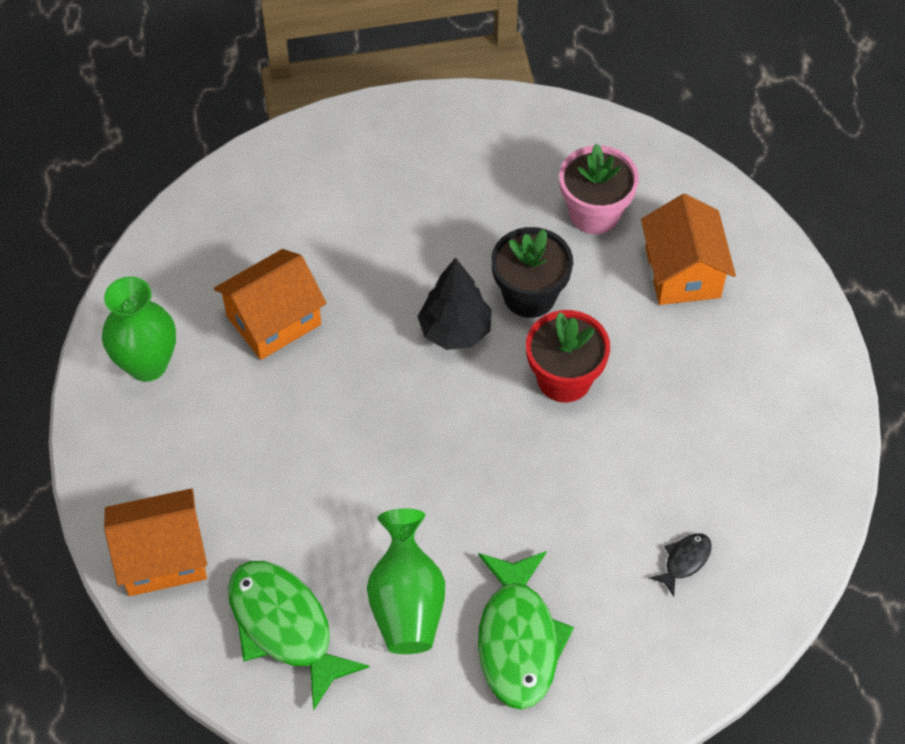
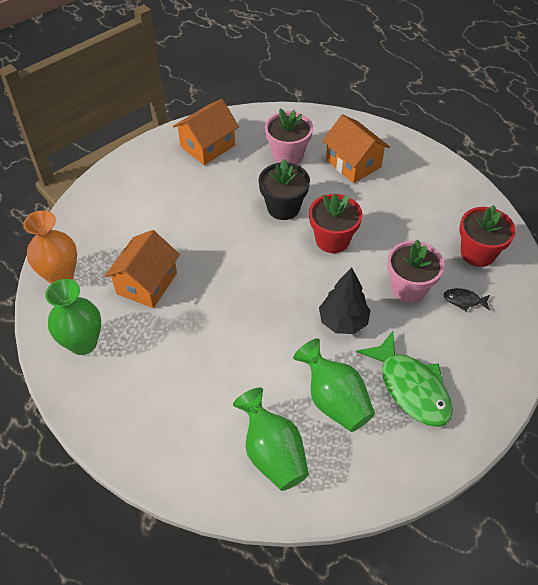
camera: 30 degrees left, 5 degrees down
(162, 557) = (166, 452): orange house -> orange house (207, 146)
(173, 256) = (61, 276): none -> orange vase
(285, 627) = (272, 453): green fish -> green vase
(455, 331) = (256, 242): black tree -> black tree (343, 322)
(619, 503) = (408, 288): none -> pink flower pot
(684, 561) = (464, 300): black fish -> black fish turned 90 degrees counterclockwise
(761, 502) = (477, 253): none -> red flower pot

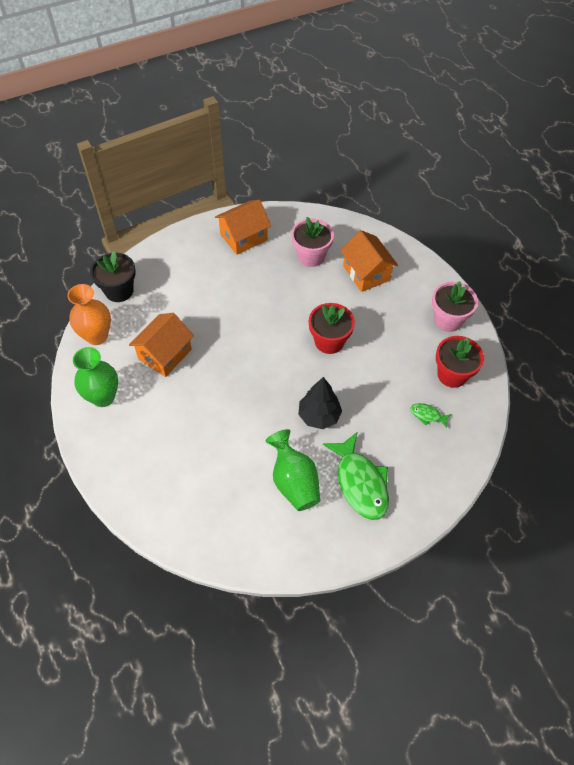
camera: 10 degrees right, 5 degrees up
(272, 453) = (233, 516): green vase -> none
(283, 207) = (295, 305): black flower pot -> black flower pot (119, 291)
(408, 288) = (383, 396): pink flower pot -> pink flower pot (448, 320)
(464, 300) = (427, 415): black fish -> green fish

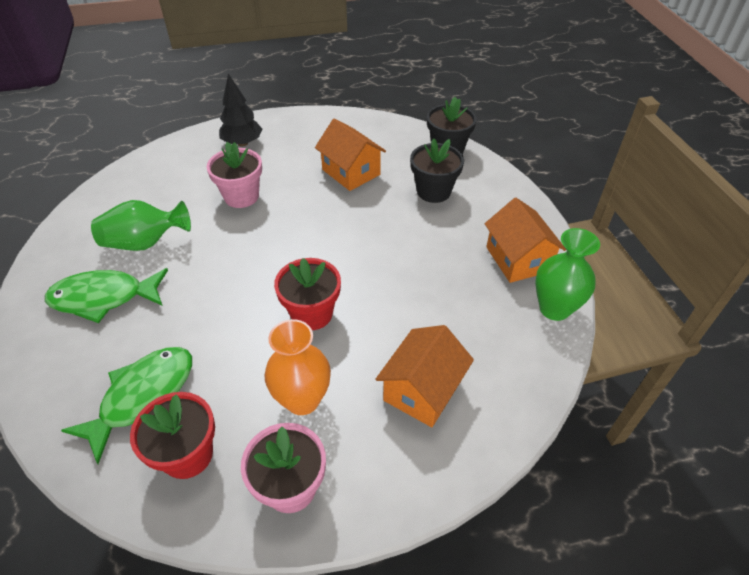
camera: 105 degrees right, 10 degrees down
(97, 336) = (391, 132): orange vase -> orange vase (302, 400)
(103, 397) = (317, 131): green vase -> green vase (554, 308)
(179, 292) = (433, 191): none -> black flower pot
(311, 256) = (470, 326): pink flower pot -> pink flower pot (241, 196)
(319, 416) = (209, 280): black tree -> black tree (242, 143)
(366, 273) = (422, 390): orange house -> orange house turned 45 degrees counterclockwise
(427, 415) = (143, 396): green fish -> green fish, size x2.23

